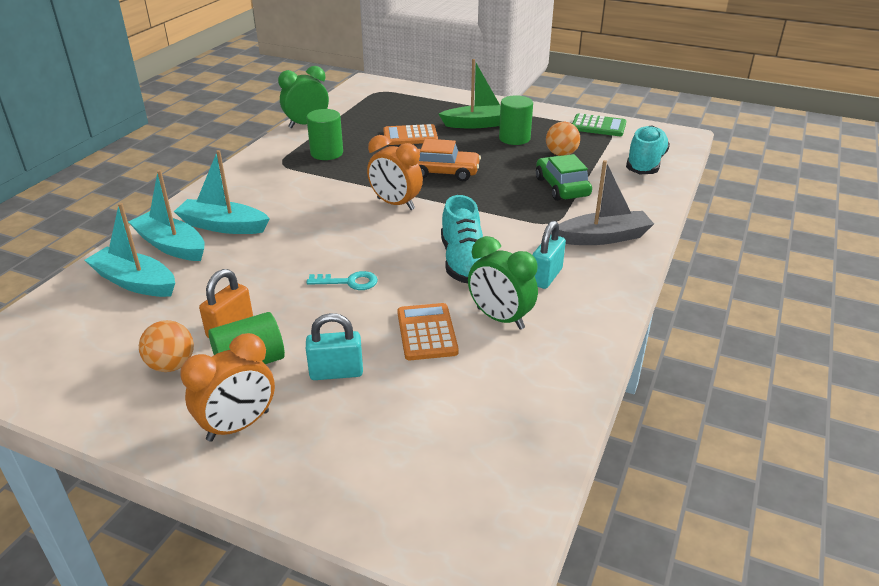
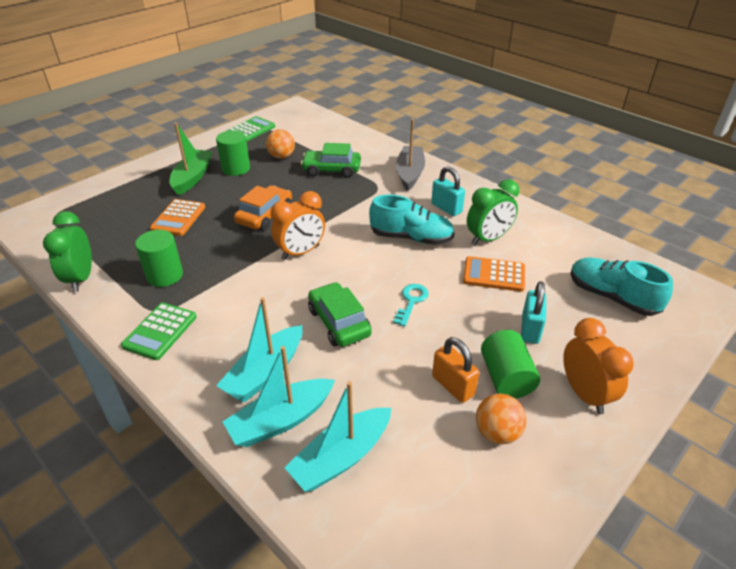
camera: 70 degrees left, 5 degrees up
(257, 171) = (160, 331): none -> green calculator
(299, 247) = (339, 322): none -> green car
(645, 164) = (324, 130): turquoise shoe -> turquoise shoe (612, 297)

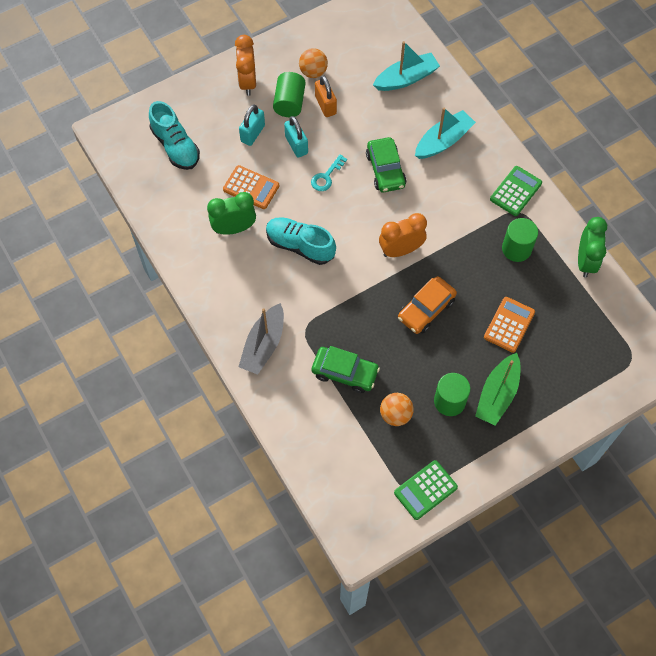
camera: 165 degrees left, 25 degrees up
(281, 420) = (437, 107): turquoise boat -> none
(446, 208) = (251, 278): turquoise padlock -> turquoise padlock (296, 145)

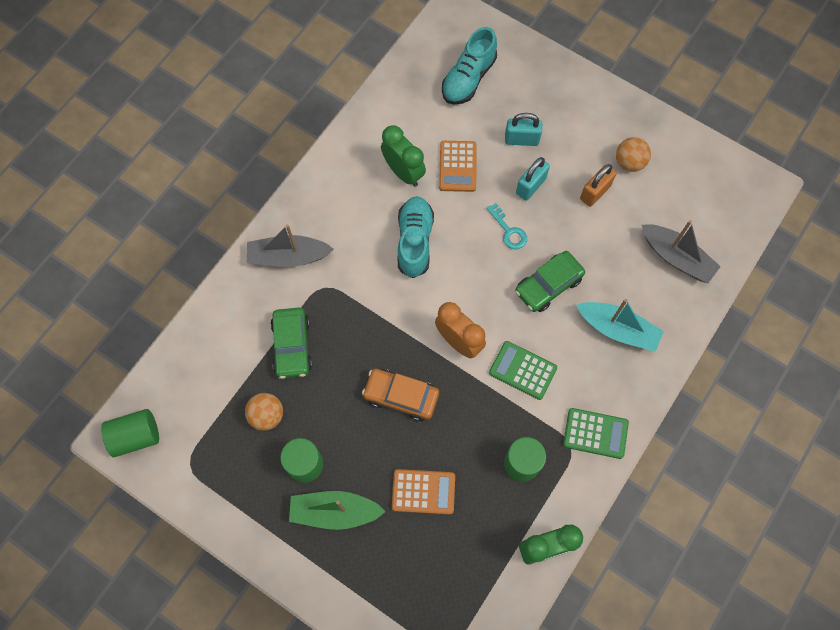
camera: 65 degrees right, 5 degrees up
(247, 82) = (580, 107): orange clock -> none
(289, 103) = (578, 157): green cylinder -> green cylinder (136, 436)
(326, 176) = (509, 231): turquoise key -> turquoise key turned 135 degrees counterclockwise
(406, 78) = (676, 257): turquoise boat -> grey boat
(425, 490) = (196, 479): green calculator -> green calculator (523, 370)

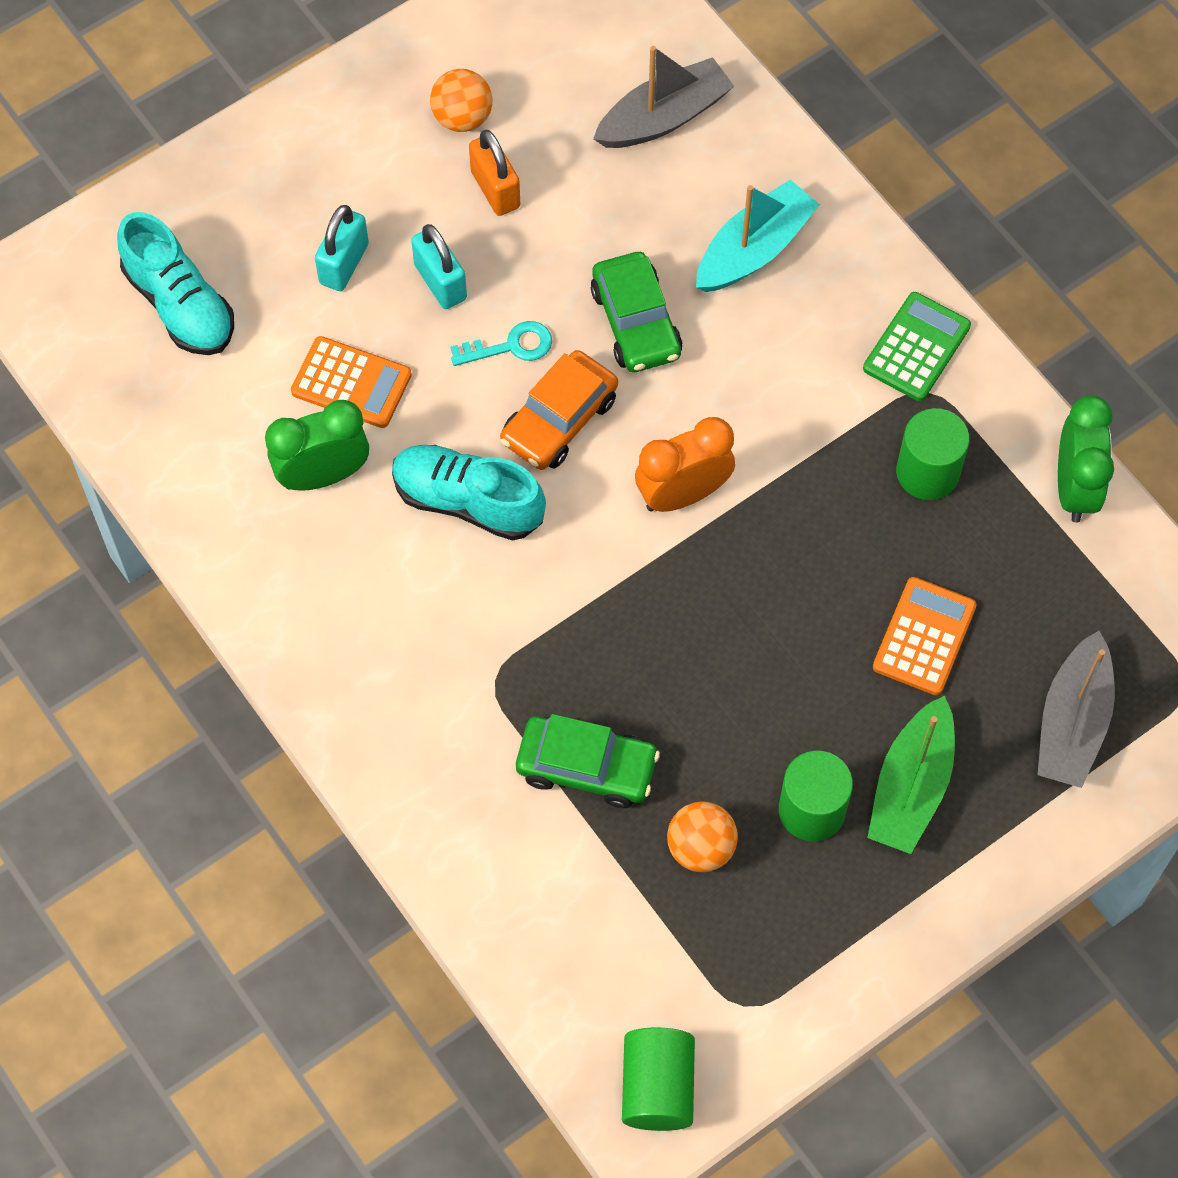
camera: 70 degrees left, 5 degrees down
(288, 257) = (409, 722): grey boat -> grey boat (1072, 723)
(401, 396) = (747, 617): orange car -> orange car (559, 420)
(523, 370) = (771, 414): green calculator -> none

